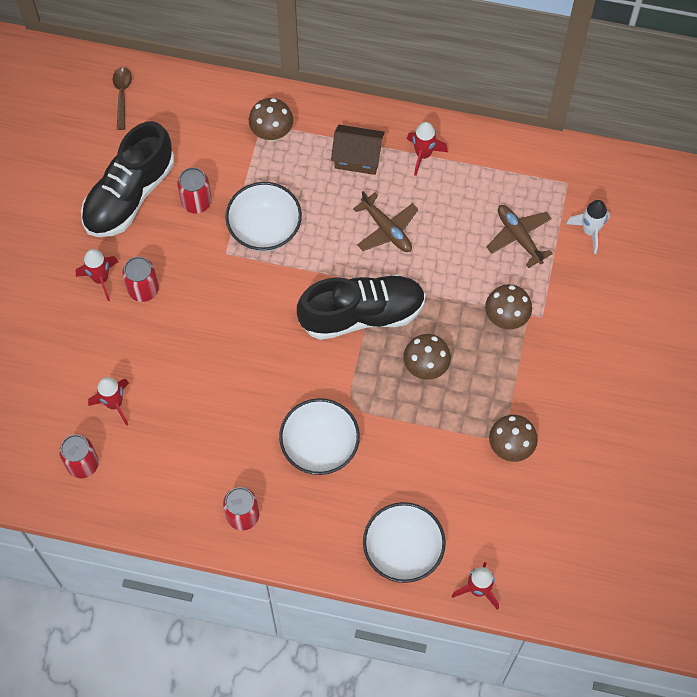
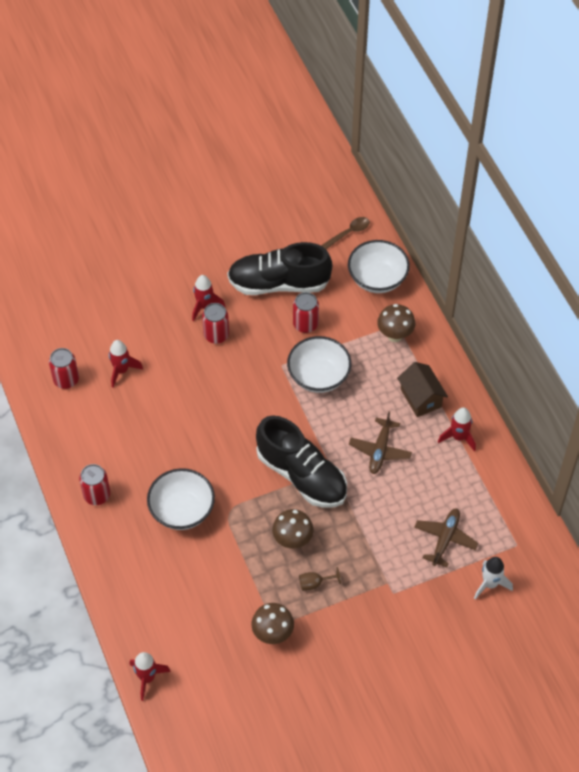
camera: 55 degrees right, 10 degrees down
(403, 550) = (142, 610): white bowl -> white bowl (377, 279)
(484, 377) = (314, 583): none -> brown goblet
(506, 318) = (372, 570): brown mushroom -> none

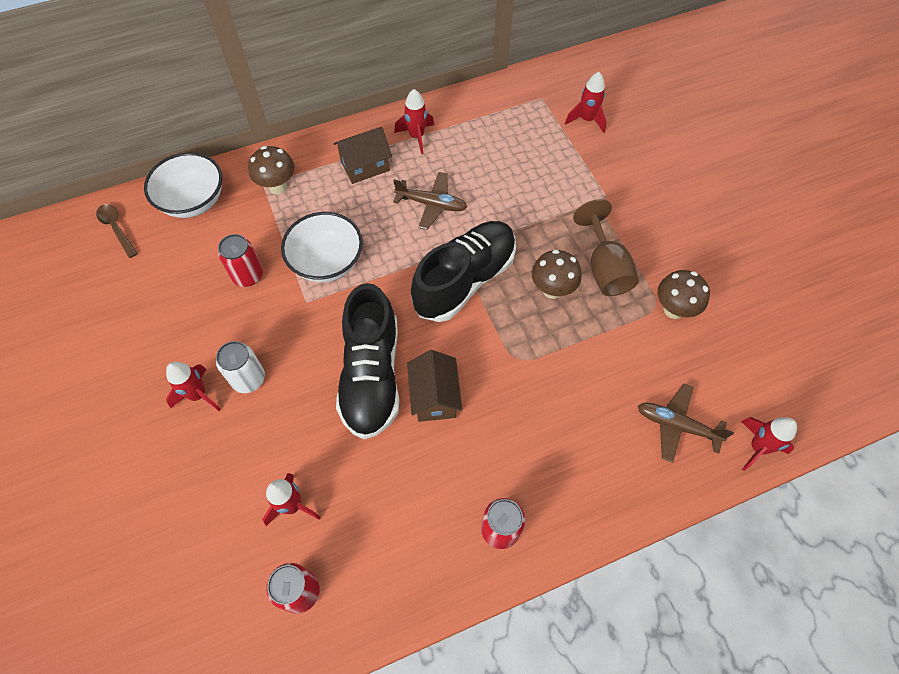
camera: 90 degrees left, 5 degrees up
(182, 510) = (518, 414): white bowl -> none
(198, 454) = (434, 396): none -> brown house
(216, 335) = (248, 379): red can -> white can
(279, 283) = (178, 305): black shoe -> black shoe (371, 375)
(314, 583) = (604, 268): brown goblet -> brown goblet, size x2.00
(445, 539) = (539, 152): brown plane -> brown plane (676, 425)
(490, 584) = (586, 120): white rocket -> red rocket

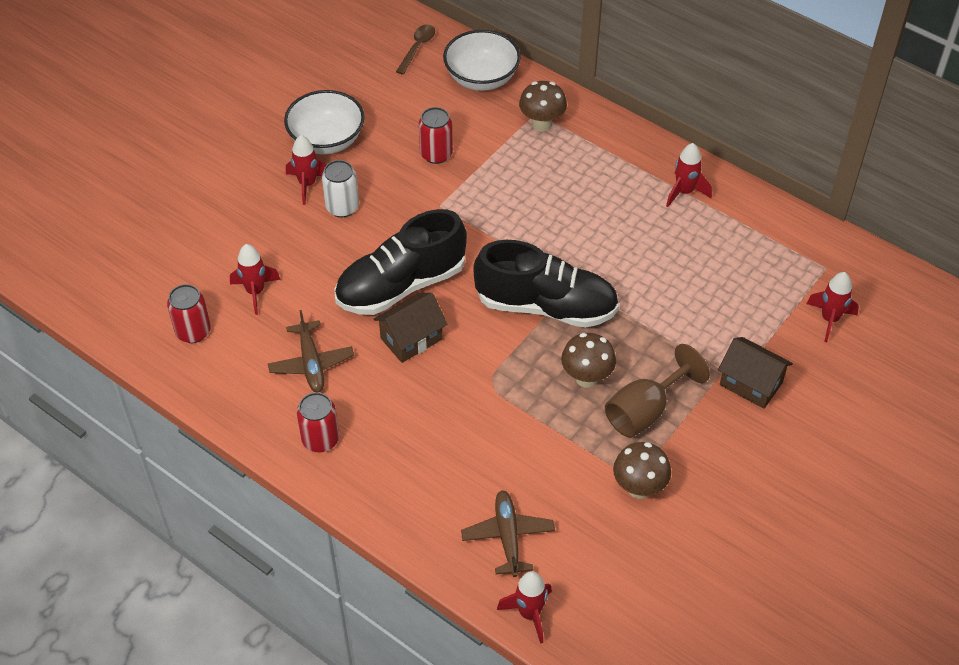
camera: 60 degrees right, 10 degrees down
(327, 262) = (489, 199): white bowl -> white bowl (327, 140)
(365, 166) = (616, 172): brown house -> brown house (751, 384)
(432, 204) = (612, 242): brown plane -> brown plane (311, 363)

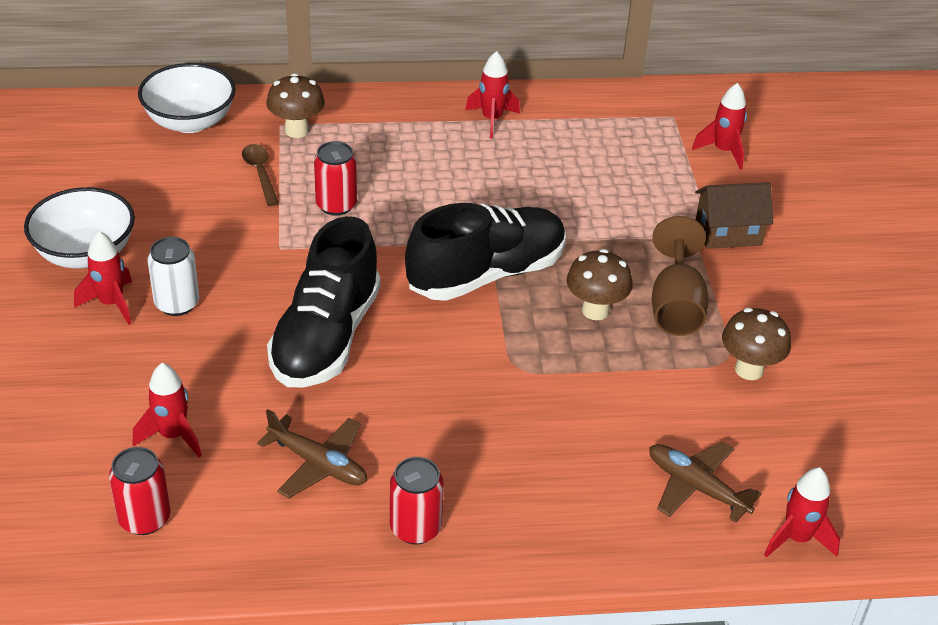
camera: 45 degrees left, 10 degrees down
(411, 339) = (394, 378): brown house -> none
(417, 48) = (89, 127): brown spoon -> brown spoon (260, 173)
(436, 154) = (221, 206): red can -> red can (336, 205)

